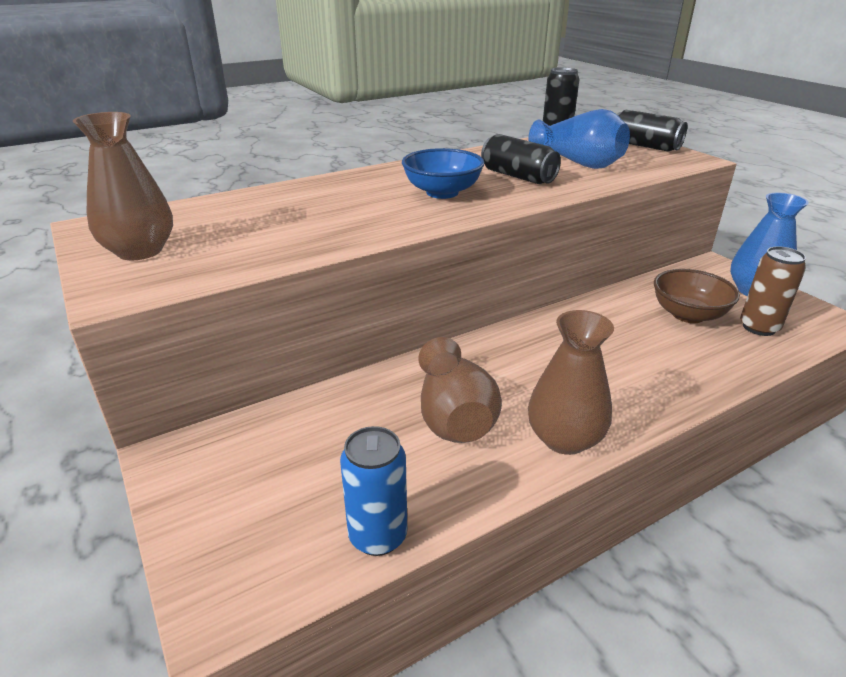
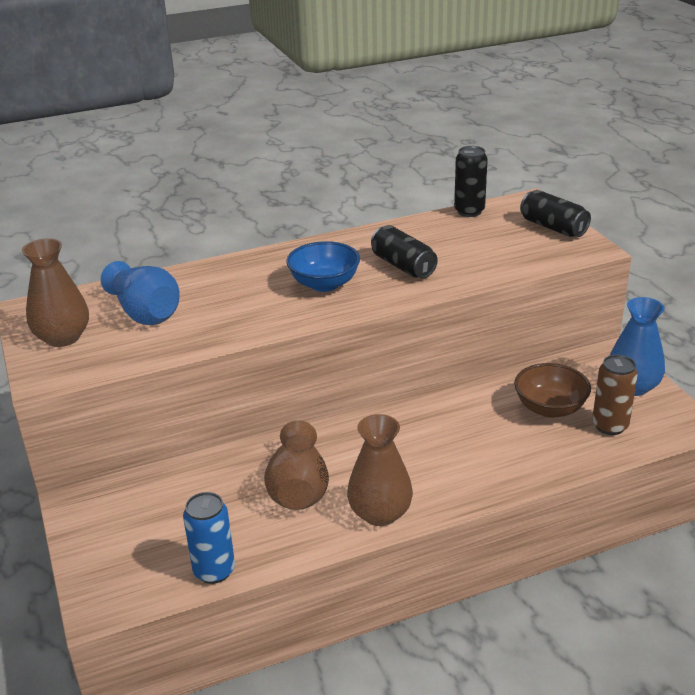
camera: 10 degrees right, 0 degrees up
(578, 163) = (471, 250): blue vase -> blue vase (145, 313)

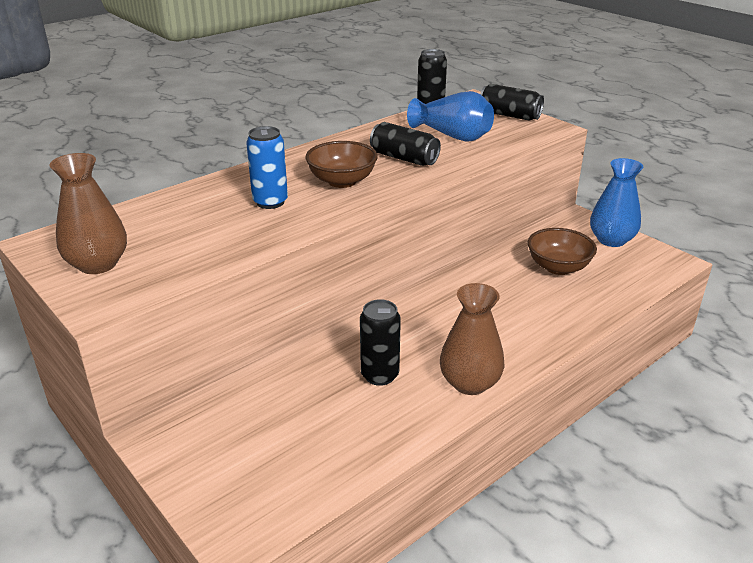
camera: 20 degrees left, 0 degrees up
(145, 313) = (176, 229): blue vase -> blue vase (452, 136)
(214, 571) = (341, 472): blue can -> blue can (270, 202)
(298, 487) = (379, 375): brown vase -> black can
(324, 284) = (342, 181): blue bowl -> brown bowl
(610, 426) = (615, 273): brown can -> none

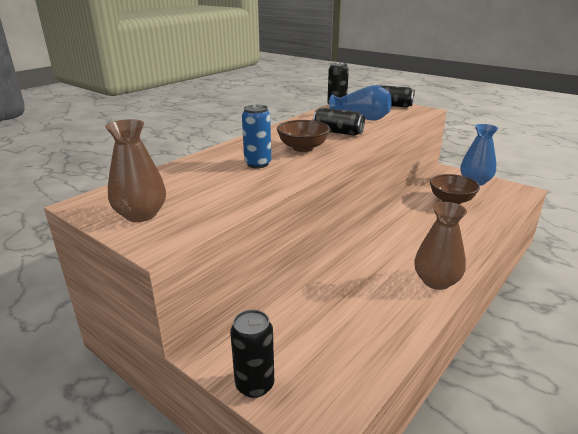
camera: 10 degrees left, 5 degrees down
(379, 375) = (367, 283): black can -> black can (254, 385)

